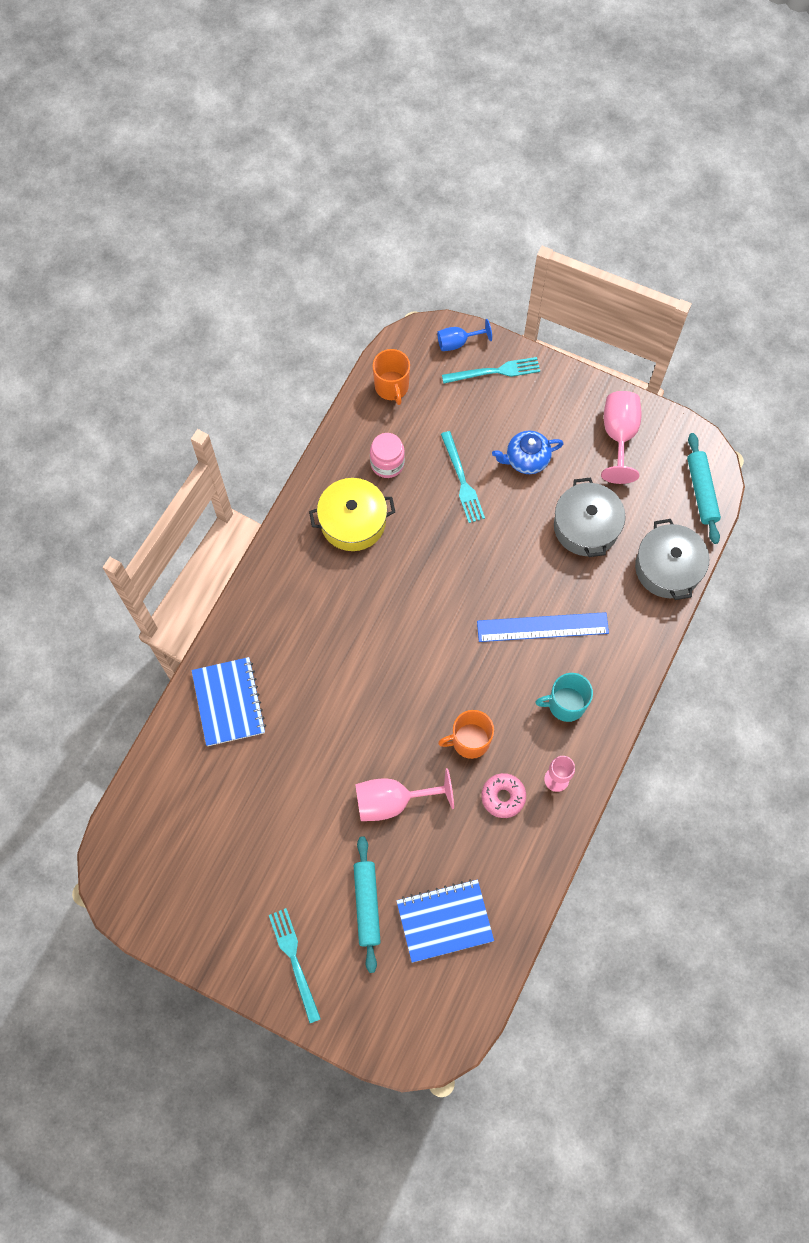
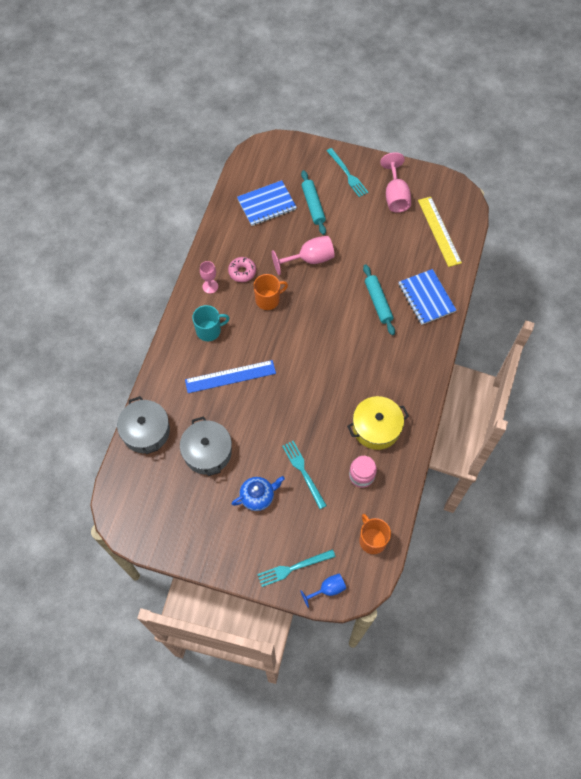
camera: 170 degrees right, 5 degrees down
(173, 817) = (439, 231): none -> yellow ruler
(619, 436) = (188, 528): pink goblet -> pink goblet (395, 196)
(701, 491) = (123, 493): turquoise rolling pin -> turquoise rolling pin (378, 302)

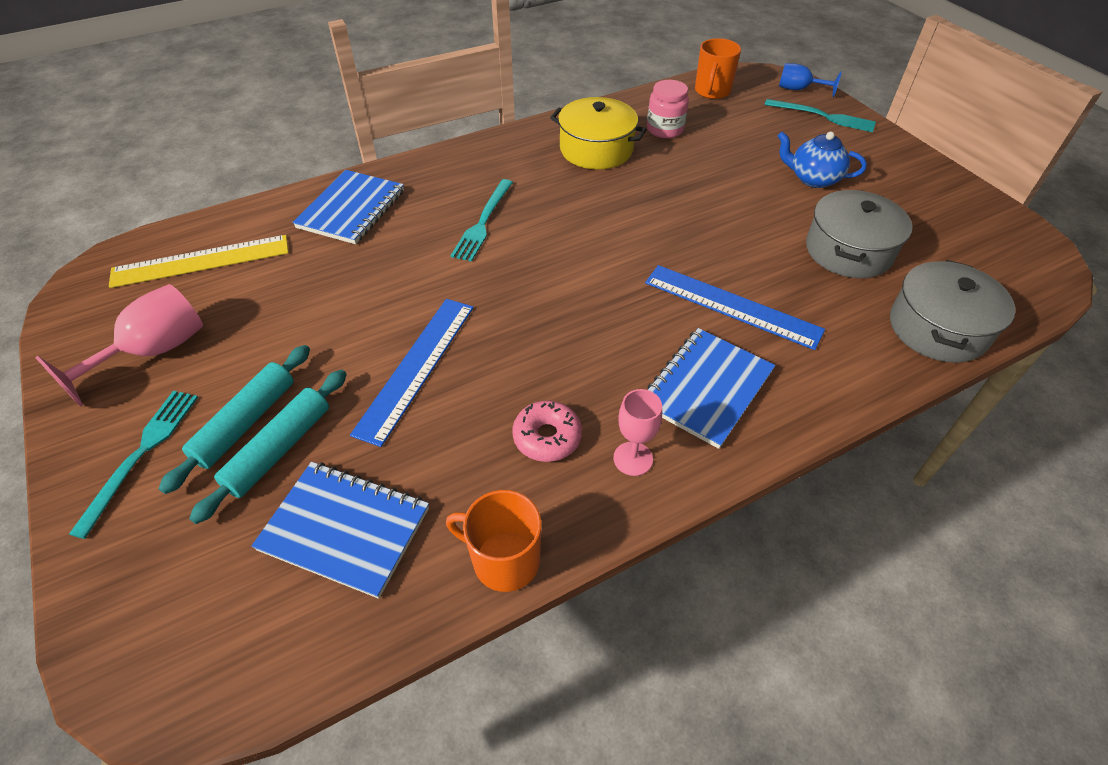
camera: 135 degrees left, 15 degrees down
(209, 330) = (706, 388): turquoise mug -> blue notebook
(268, 299) = (556, 360): orange mug -> orange mug (504, 560)
(303, 472) = (731, 166): turquoise fork -> turquoise fork (483, 222)
(309, 259) = (416, 367): pink goblet -> blue ruler
(378, 302) = (413, 245): turquoise rolling pin -> turquoise rolling pin (246, 422)
(439, 231) = (201, 261): yellow ruler -> yellow ruler turned 45 degrees clockwise

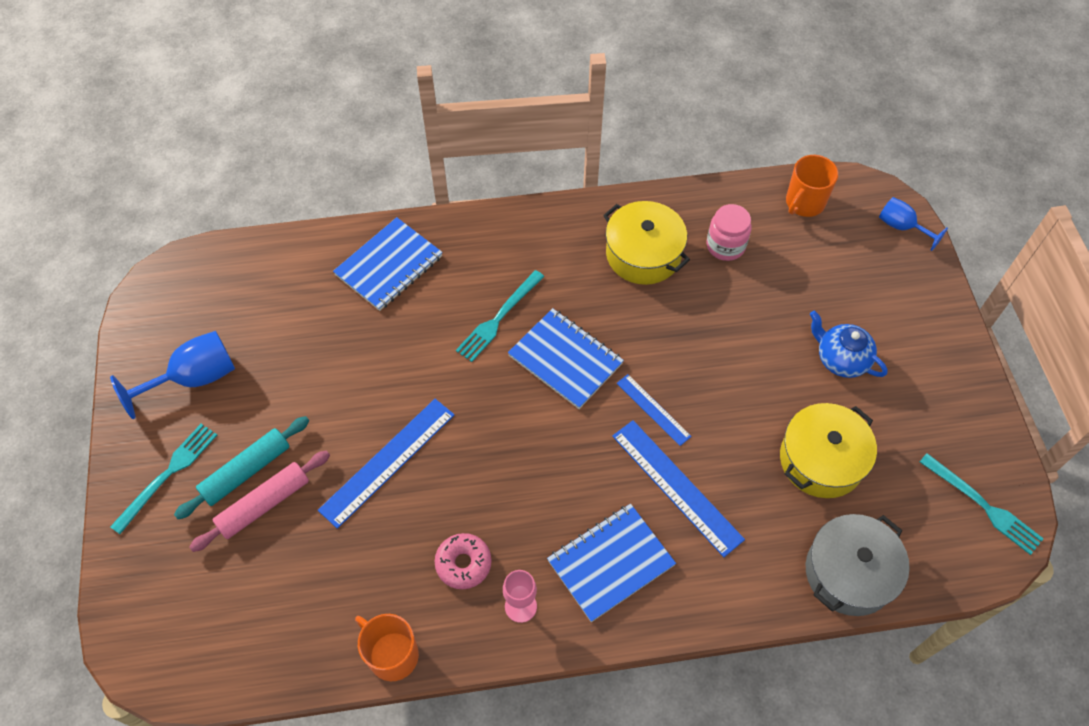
camera: 20 degrees right, 10 degrees up
(154, 352) = (194, 378): pink goblet -> blue goblet
(201, 261) = (249, 290): yellow ruler -> none
(279, 449) = (264, 504): turquoise rolling pin -> pink rolling pin
(345, 529) = (291, 589): blue notebook -> blue notebook (565, 360)
(672, 253) = (653, 409): none -> blue ruler
(823, 116) = (904, 275): turquoise fork -> turquoise fork (983, 505)
(848, 250) = (821, 460): grey pot -> yellow pot

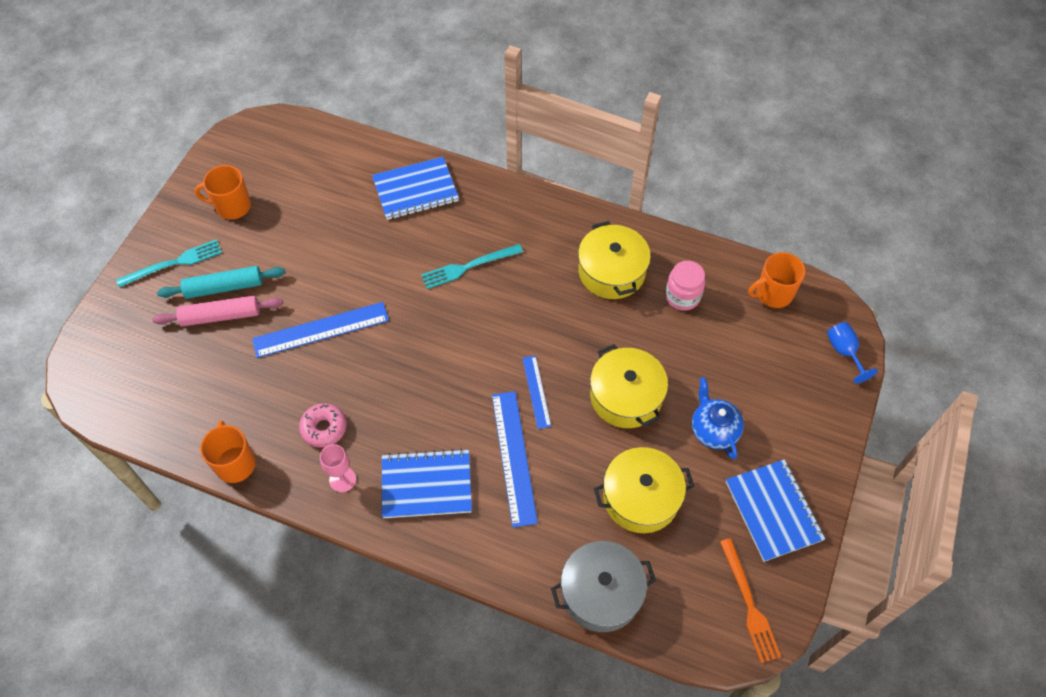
camera: 30 degrees right, 0 degrees up
(194, 378) = (232, 206): blue goblet -> orange mug
(565, 360) = (496, 321): blue notebook -> blue notebook (773, 511)
(740, 369) = (625, 396): none -> yellow pot
(983, 505) = (749, 604): turquoise fork -> orange fork

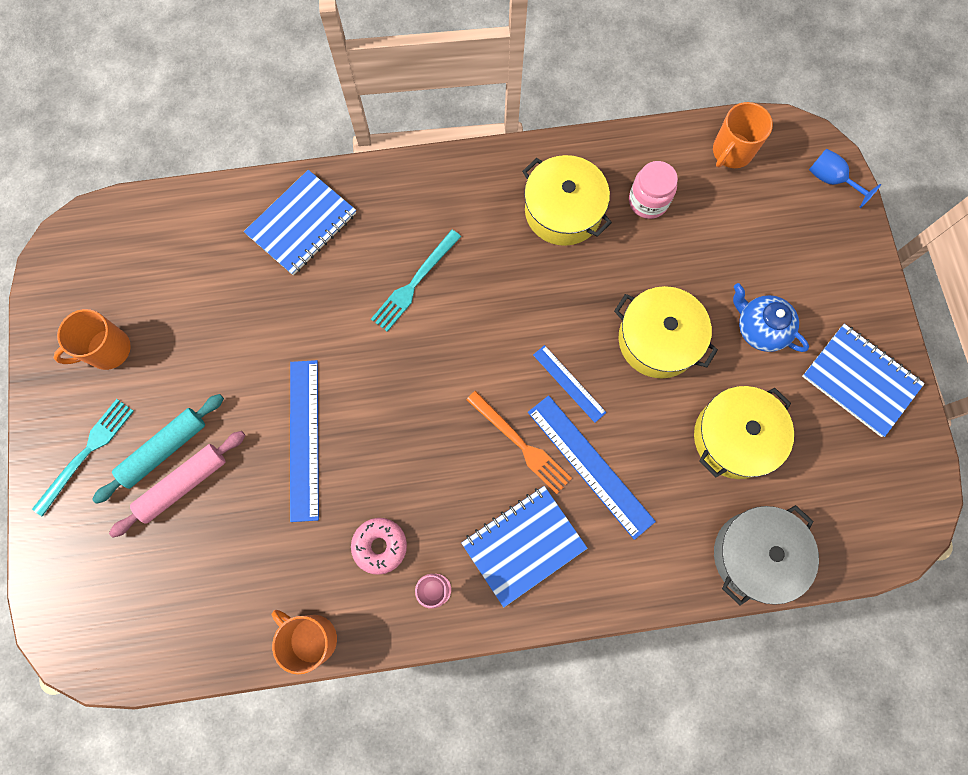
camera: 30 degrees left, 15 degrees up
(321, 329) = (304, 439): blue ruler -> blue ruler turned 45 degrees counterclockwise
(749, 604) = (891, 486): orange fork -> orange fork (520, 444)

